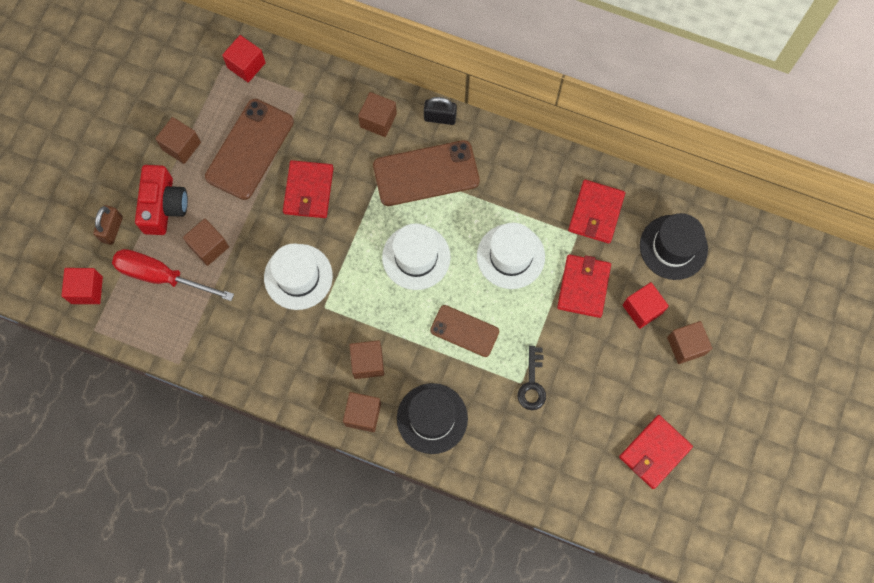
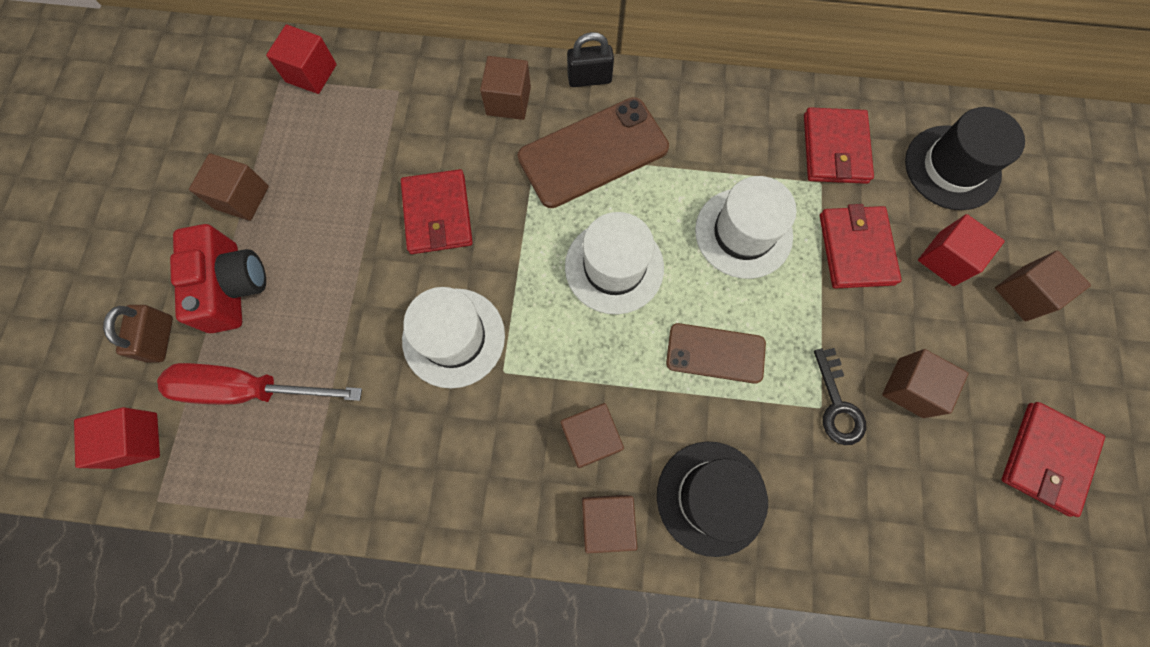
camera: 15 degrees left, 0 degrees up
(209, 246) = (311, 327): brown cube -> brown cube (910, 388)
(249, 149) = (341, 179): brown phone -> none

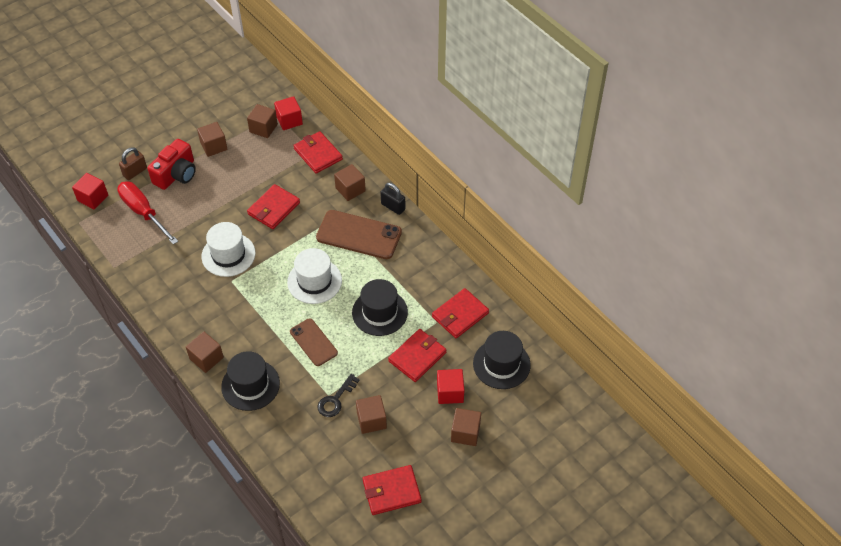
camera: 45 degrees right, 20 degrees down
(407, 88) = (318, 154): none -> red wallet
(590, 438) = (234, 328): brown cube -> brown cube (263, 128)
(743, 233) = (379, 312): white hat -> black hat

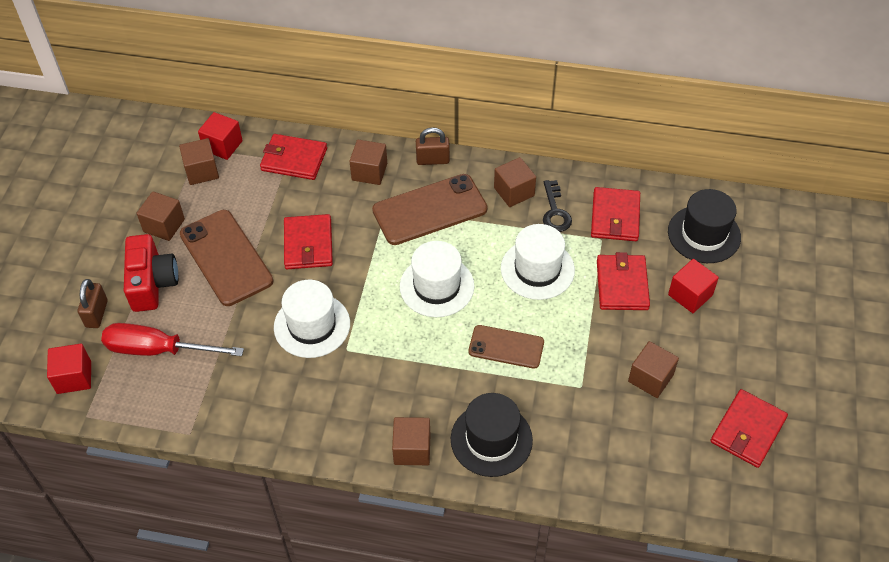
camera: 40 degrees left, 0 degrees up
(225, 186) = (226, 258): none -> brown phone
(335, 400) = (593, 386): black key -> black key (555, 212)
(379, 312) = (537, 269): black hat -> white hat
(393, 207) = (432, 160): black padlock -> brown padlock
(465, 433) = (747, 321): brown cube -> brown cube (514, 192)

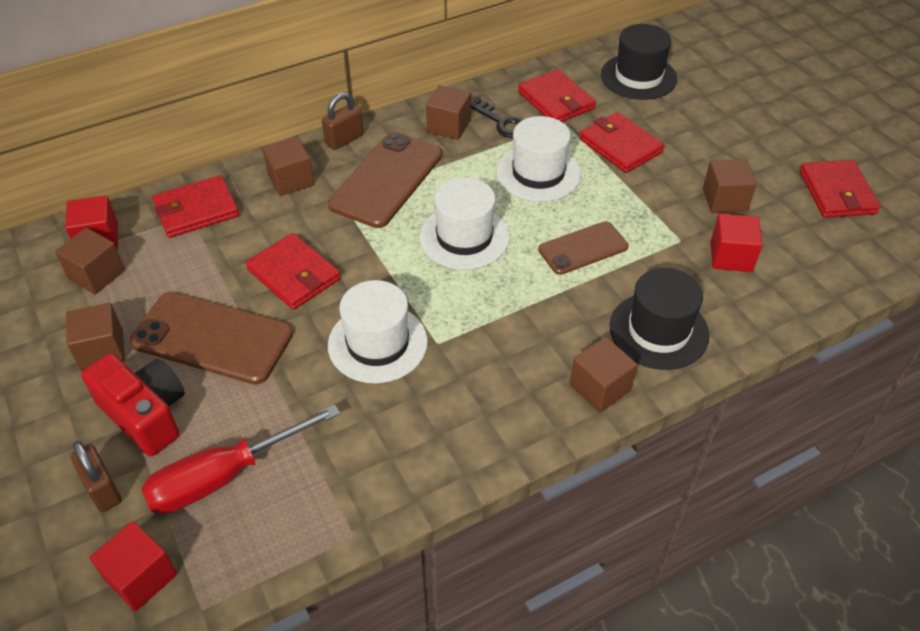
camera: 40 degrees left, 5 degrees down
(690, 295) = (680, 124): red cube -> red cube (731, 256)

